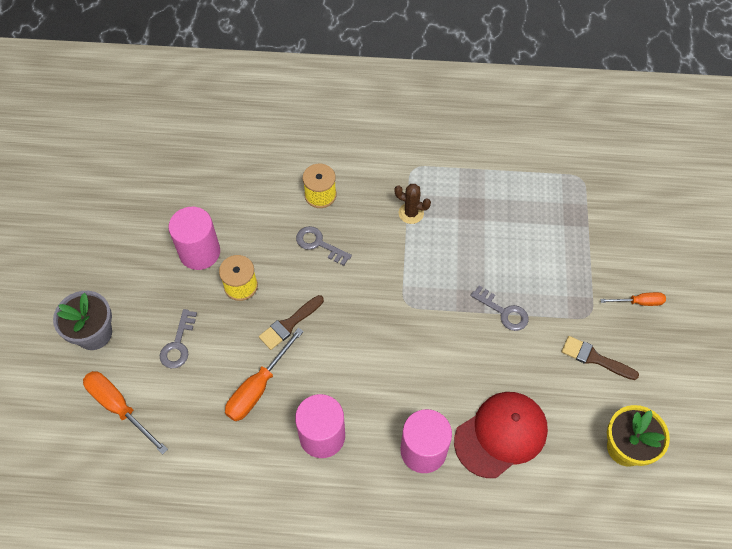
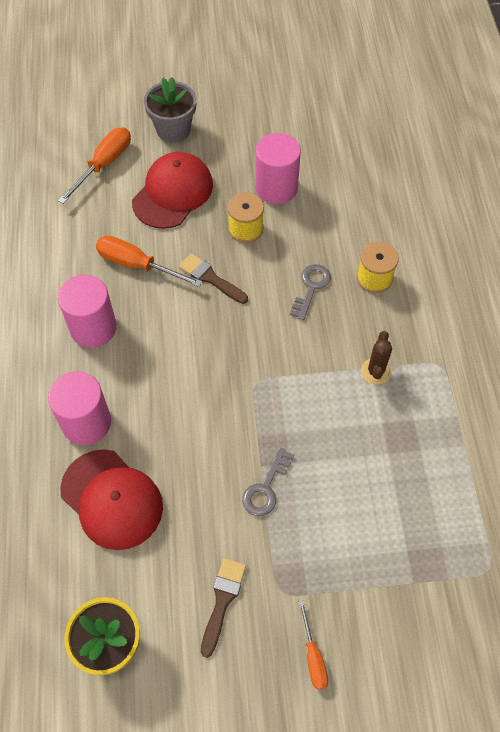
camera: 80 degrees right, 0 degrees up
(178, 344) = (173, 193): grey key -> red cap

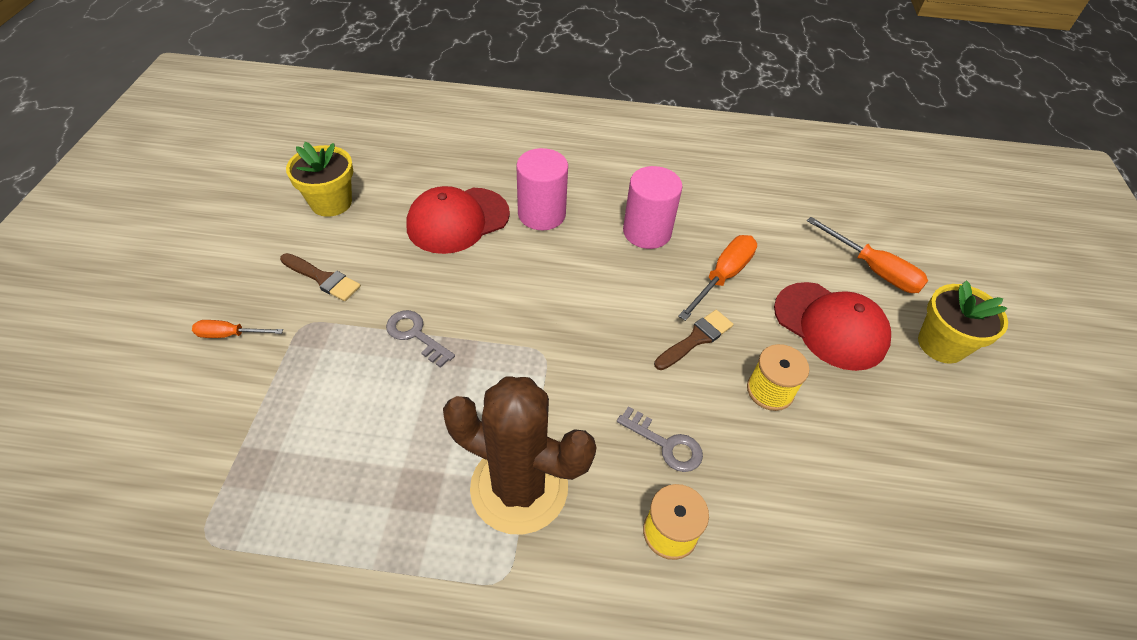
camera: 100 degrees right, 10 degrees down
(173, 129) = (941, 344): grey flower pot -> yellow flower pot
(276, 188) = (843, 443): pink cylinder -> none
(375, 371) = (519, 487): brown cactus -> brown cactus, size x2.33

